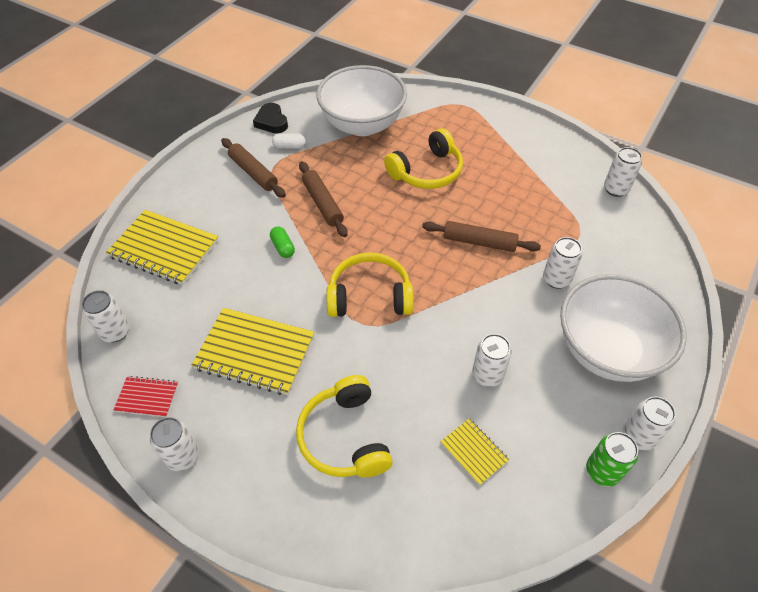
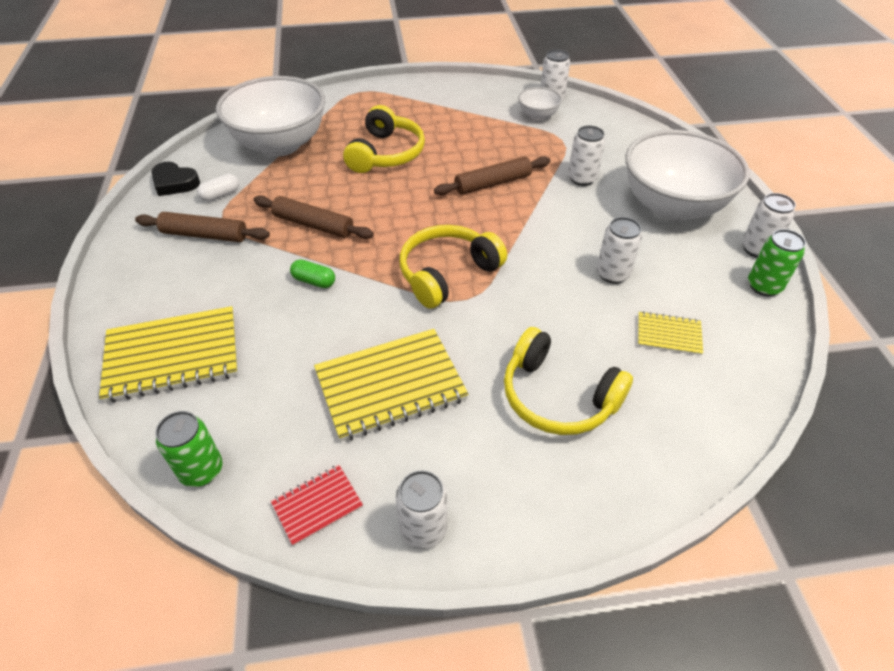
camera: 40 degrees left, 5 degrees down
(115, 332) = (201, 470): white can -> green can
(584, 200) = (537, 115): none -> white bowl

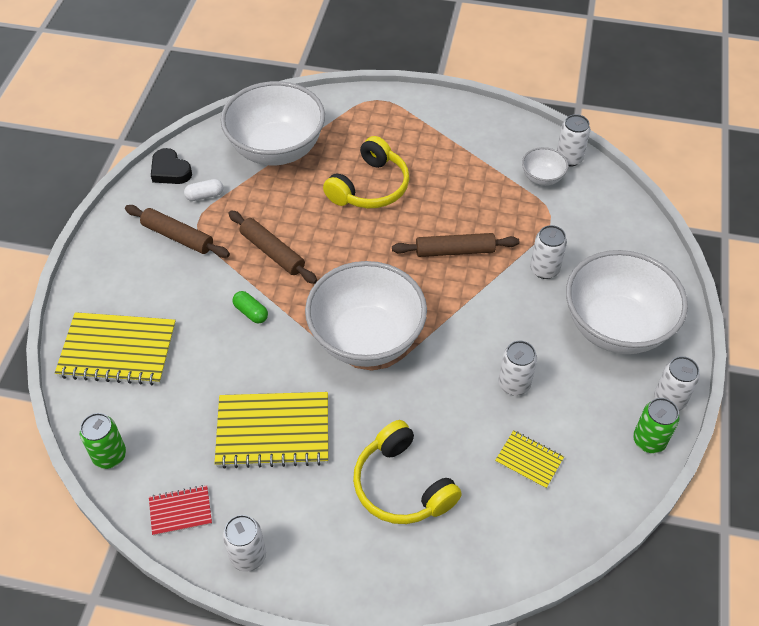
camera: 20 degrees right, 5 degrees up
(447, 273) = (366, 339): yellow headphones -> white bowl

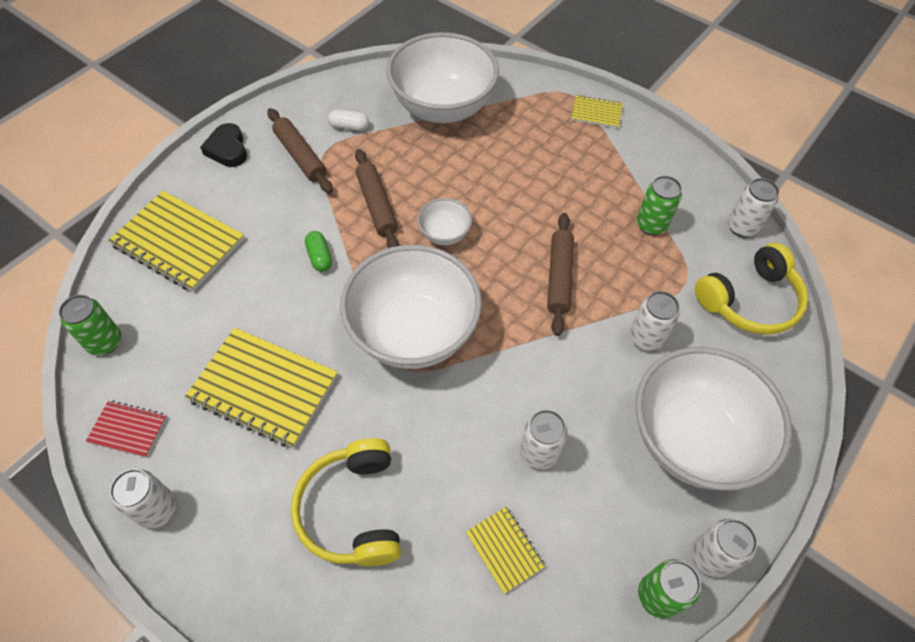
camera: 25 degrees right, 5 degrees up
(170, 171) = (333, 92): black heart -> black heart (227, 149)
(370, 187) = (511, 177): yellow headphones -> yellow headphones (749, 301)
(408, 108) = (596, 113): none -> yellow notebook
(455, 251) = (559, 277): brown rolling pin -> brown rolling pin turned 75 degrees clockwise
(501, 183) = (651, 225): none -> green can
(542, 178) = (699, 237): white bowl -> white bowl (444, 234)

